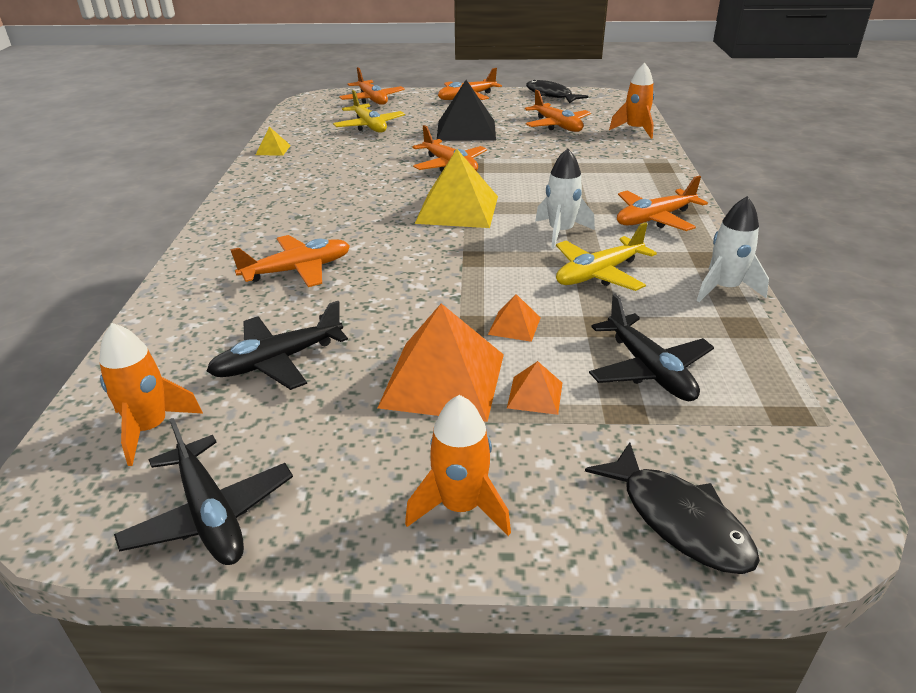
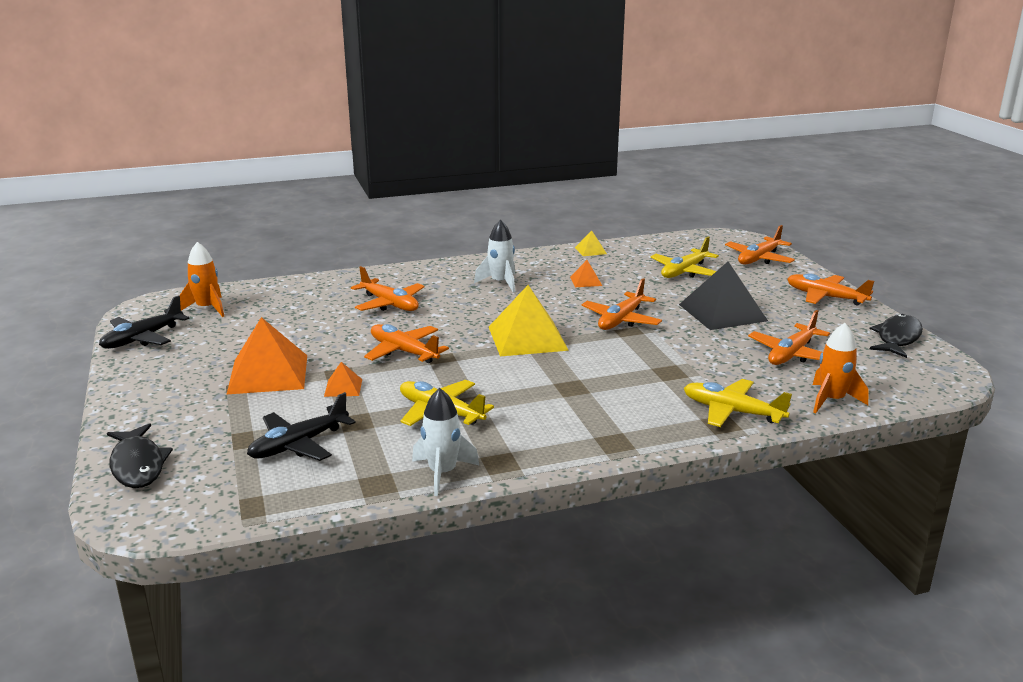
camera: 70 degrees right, 10 degrees down
(277, 361) = (276, 323): black plane -> none
(460, 506) = (149, 398): orange rocket -> none
(535, 395) = (257, 406): orange pyramid -> orange pyramid (586, 281)
(560, 232) = (511, 387): white rocket -> white rocket (500, 283)
(641, 160) = (732, 411): none -> yellow plane
(654, 219) = (573, 430): orange plane -> orange plane (403, 351)
(678, 519) = (138, 465): black fish -> black fish turned 60 degrees counterclockwise

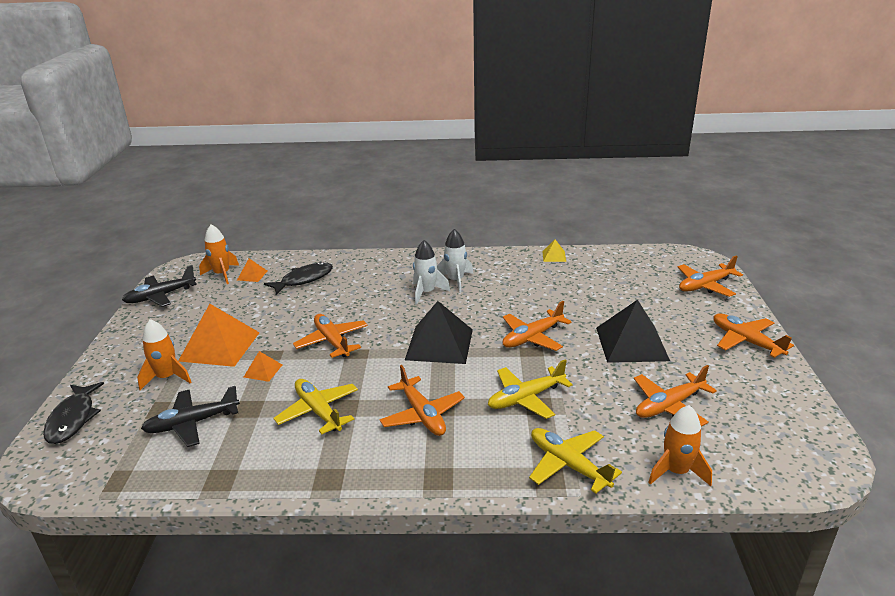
camera: 20 degrees right, 5 degrees up
(227, 410) = (167, 377): none -> orange rocket
(390, 304) = (354, 290): orange plane -> orange plane (422, 415)
(442, 473) = (276, 479): white rocket -> white rocket (426, 293)
(527, 338) = (439, 344): yellow pyramid -> black pyramid
(586, 281) = (528, 289): orange pyramid -> orange pyramid (252, 275)
(684, 272) = (624, 291): yellow plane -> yellow plane (525, 398)
(897, 338) = (793, 405): black fish -> black fish (304, 280)

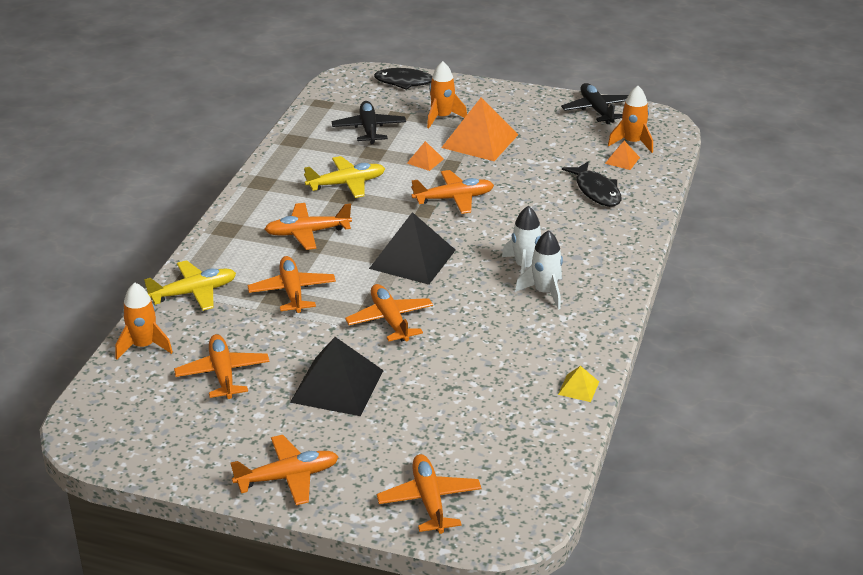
camera: 105 degrees right, 5 degrees up
(525, 398) = (292, 291): yellow plane -> orange plane

